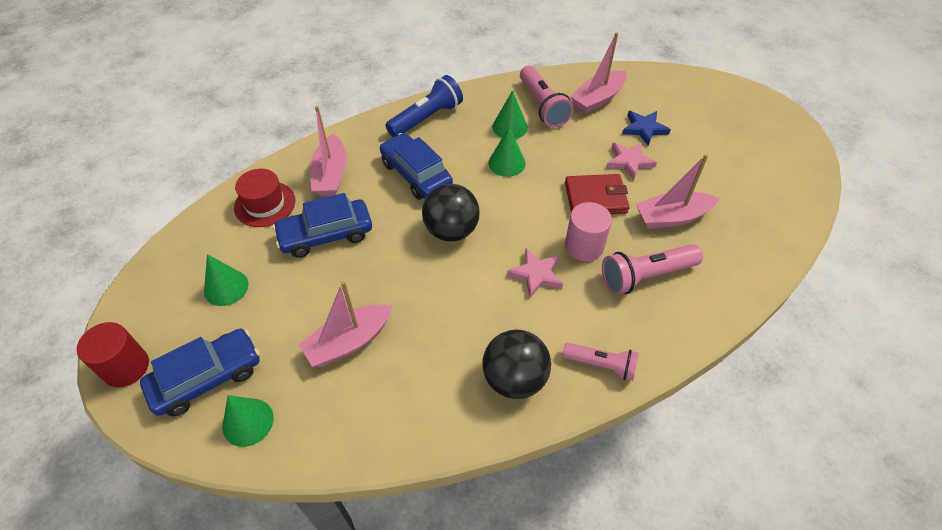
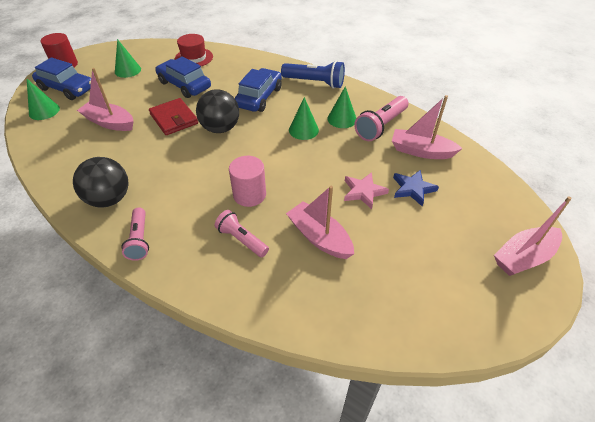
camera: 60 degrees right, 5 degrees down
(331, 175) = (233, 69): pink boat -> pink boat (523, 257)
(536, 274) = (206, 179): pink star -> none
(595, 197) = (305, 185): red wallet -> red wallet (174, 119)
(646, 276) = (242, 239): pink flashlight -> pink flashlight, size x0.66

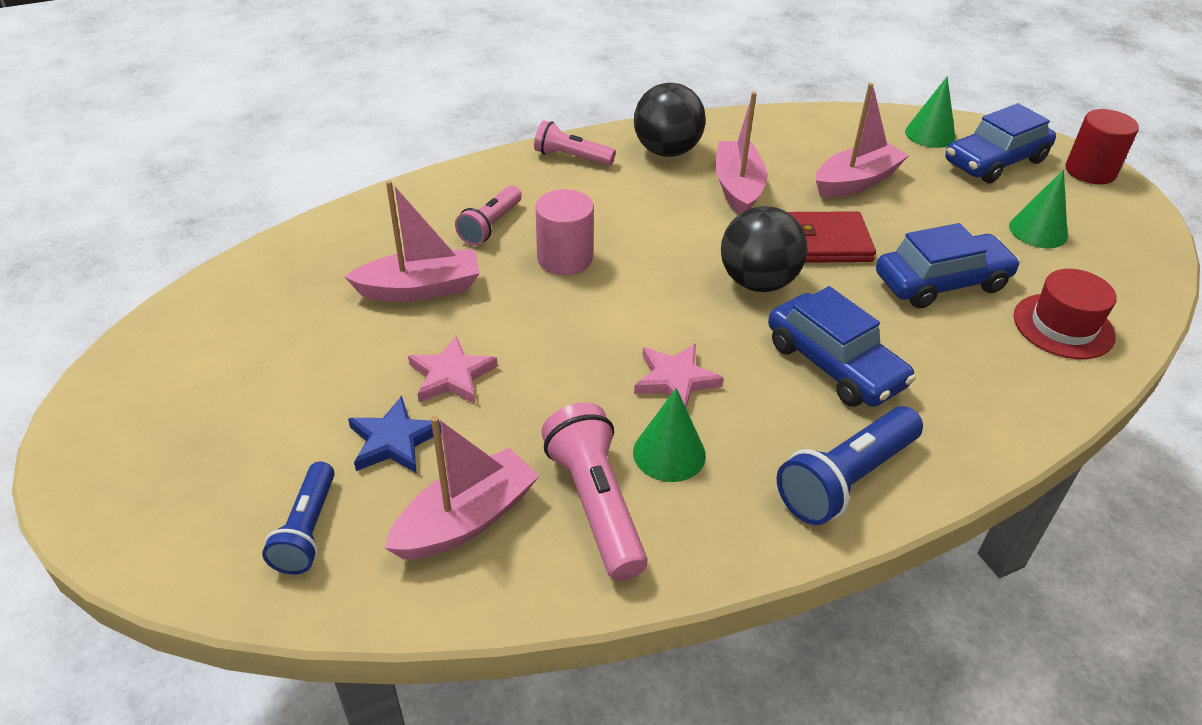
camera: 120 degrees right, 5 degrees down
(242, 239) = (490, 225): pink flashlight -> pink flashlight turned 135 degrees clockwise
(303, 130) = (675, 380): green cone -> pink star
(472, 187) = (307, 530): none -> blue flashlight
(523, 257) = (135, 481): pink boat -> pink boat (738, 188)

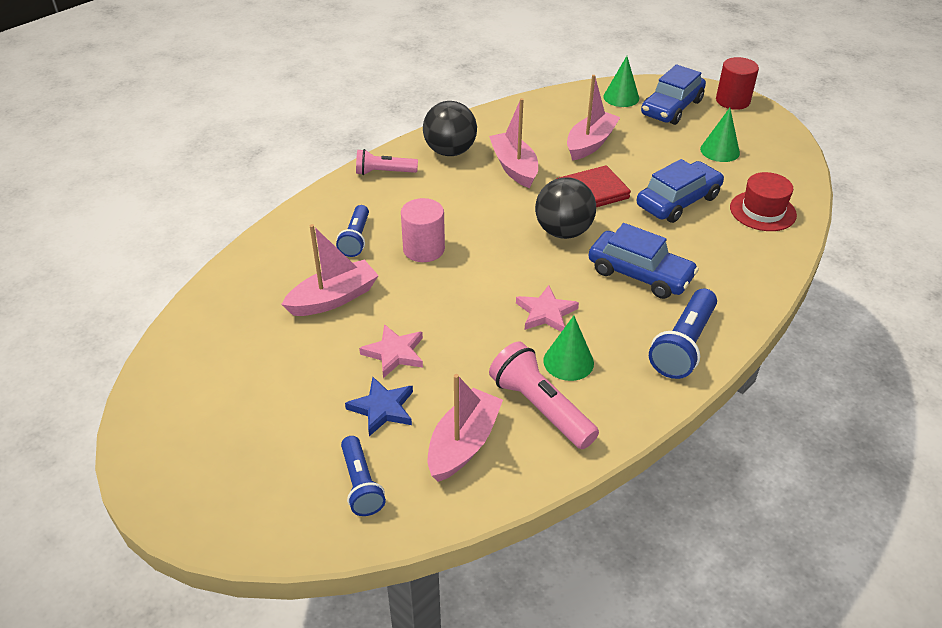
camera: 20 degrees left, 0 degrees up
(490, 225) = (356, 239): pink flashlight -> blue flashlight

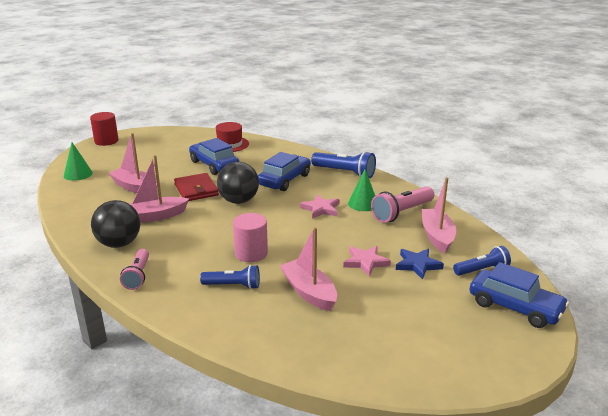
camera: 90 degrees left, 15 degrees down
(463, 444) = (437, 236): pink boat -> pink boat turned 60 degrees clockwise
(671, 108) = (103, 159): blue car -> blue car (515, 307)
(720, 151) = (163, 149): green cone -> none

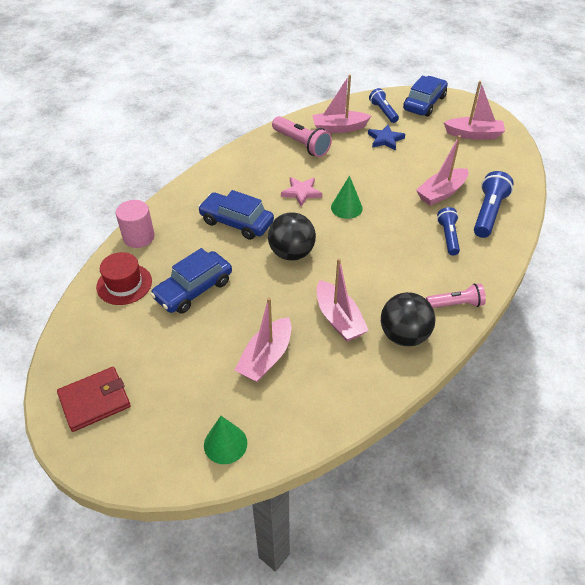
camera: 95 degrees left, 20 degrees up
(106, 141) = (90, 448): red cylinder -> none
(196, 190) = (267, 294): red wallet -> red wallet (94, 400)
(251, 253) = (394, 231): pink cylinder -> pink cylinder (138, 237)
(345, 173) = (217, 179): blue flashlight -> blue flashlight (488, 213)
(363, 203) = (286, 166): green cone -> green cone (346, 208)
(365, 262) = (389, 165): pink star -> none
(440, 342) = (473, 134): none -> pink boat

